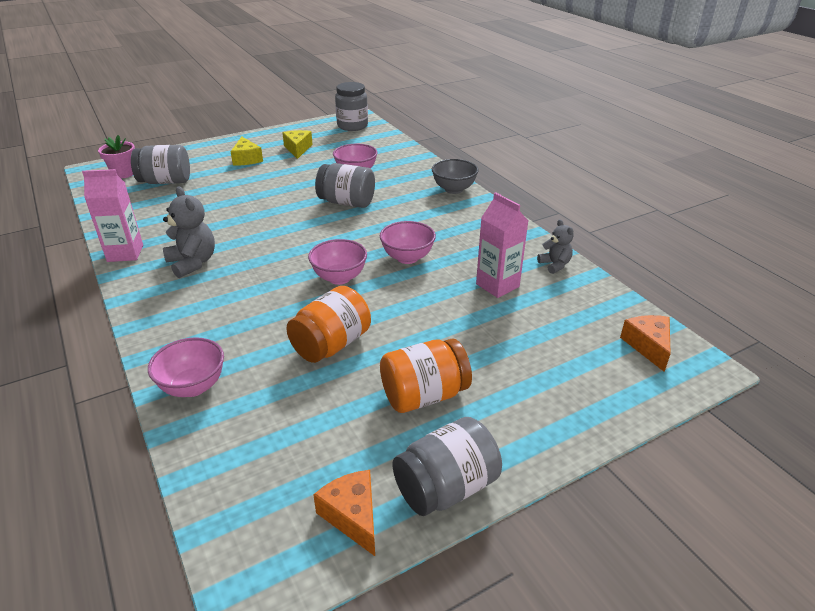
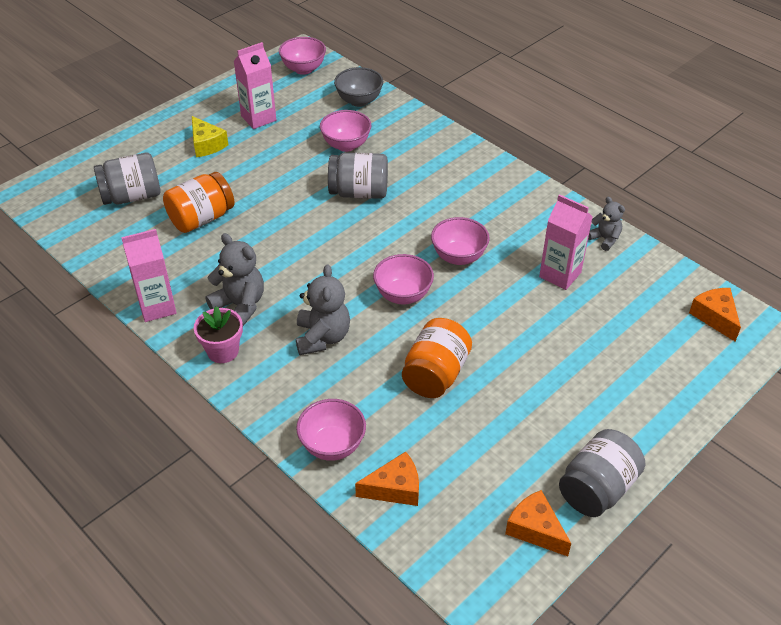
camera: 15 degrees left, 10 degrees up
(123, 173) = (71, 192): pink flower pot -> pink flower pot (223, 351)
(227, 439) = (395, 488): none -> orange cheese
(246, 297) = (322, 337): none -> grey teddy bear
(298, 149) = (258, 118): yellow cheese -> pink carton
(352, 126) = (303, 69): grey jar -> pink bowl
(424, 395) = (543, 409): orange jar -> orange jar (201, 218)
(454, 189) = (465, 153): grey bowl -> grey bowl (359, 101)

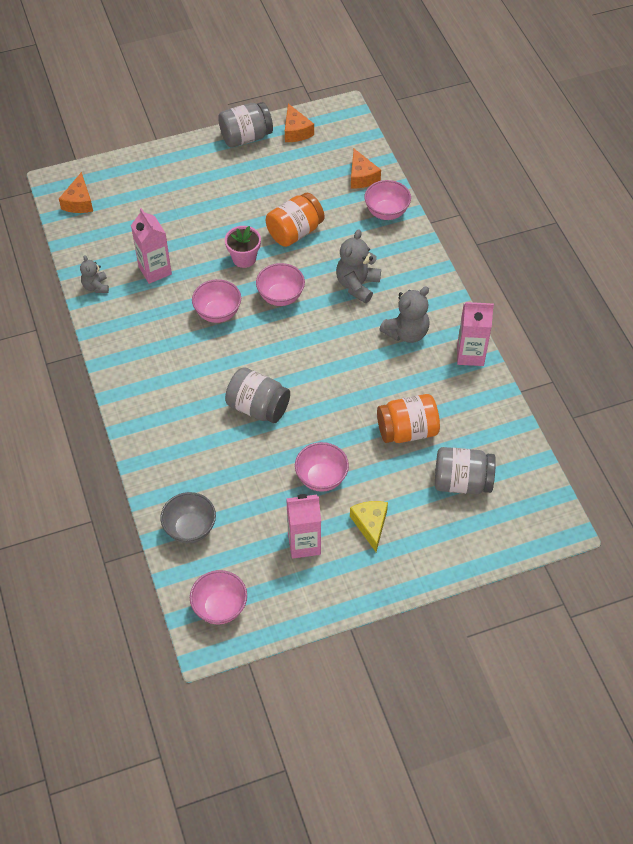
camera: 155 degrees left, 10 degrees up
(223, 351) = (433, 300): pink flower pot -> pink flower pot (244, 258)
(240, 306) = (406, 332): grey teddy bear -> grey teddy bear turned 105 degrees counterclockwise
(346, 145) = (237, 470): pink bowl -> pink bowl (321, 478)
(395, 488) = (361, 177): orange cheese -> orange cheese turned 120 degrees counterclockwise

